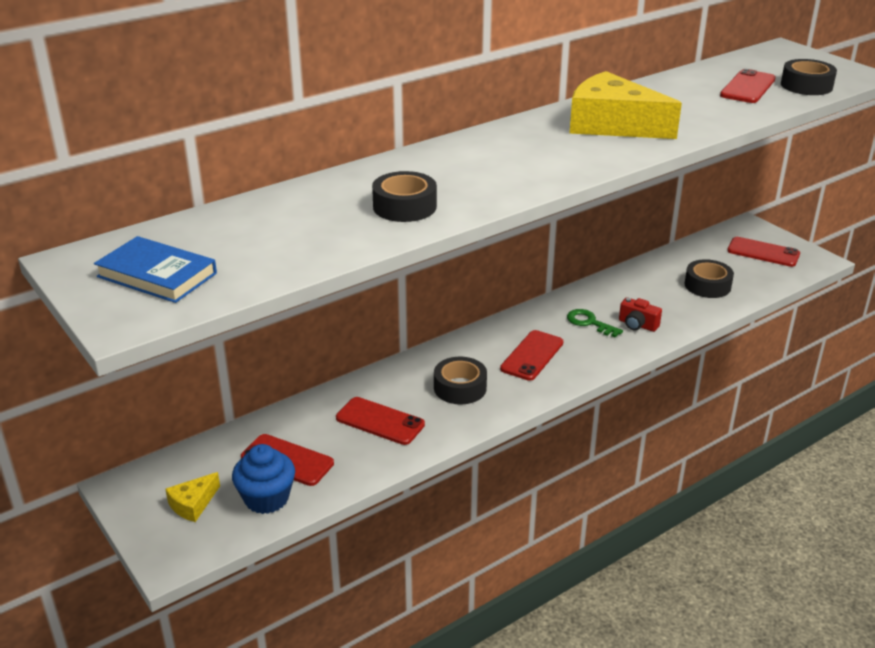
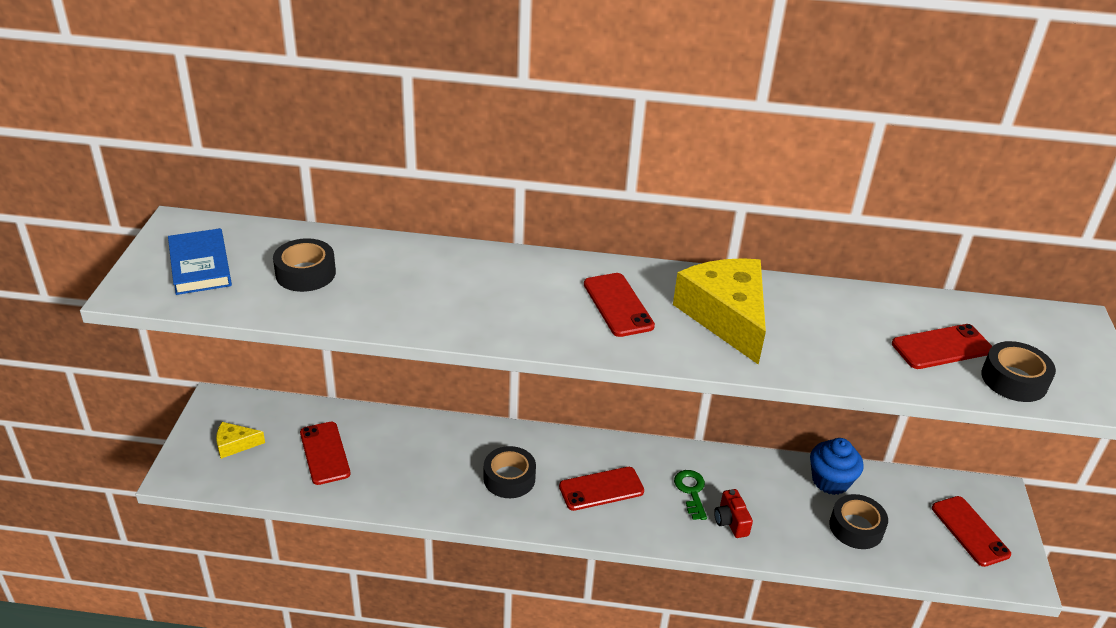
camera: 40 degrees right, 5 degrees up
(266, 498) = (277, 473): blue cupcake -> blue cupcake (830, 481)
(380, 421) = (419, 466): red phone -> red phone (618, 305)
(404, 206) = (428, 302): black tape -> black tape (305, 273)

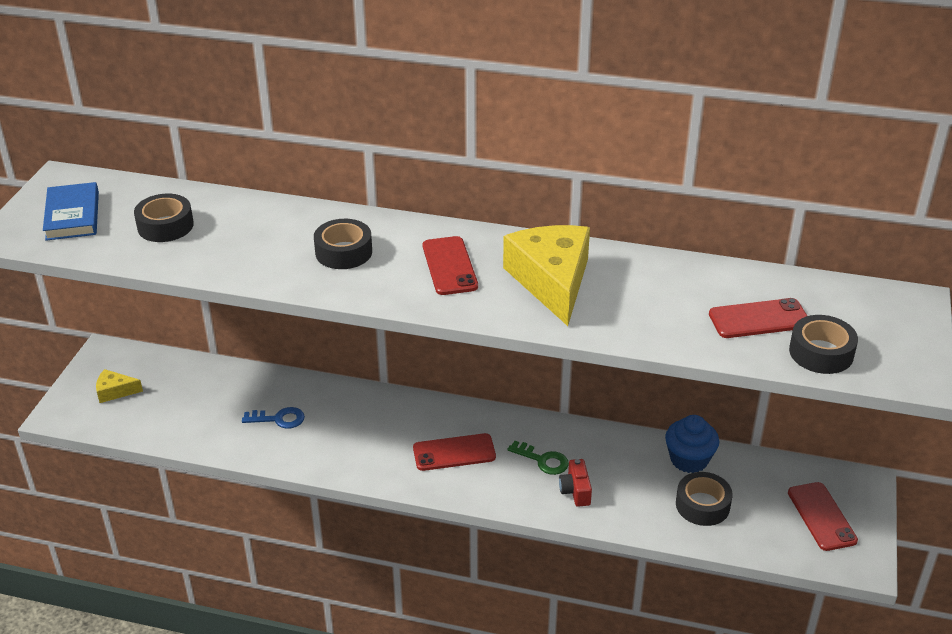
camera: 10 degrees right, 0 degrees up
(325, 453) = (196, 404): red phone -> none
(415, 464) = (279, 419): none -> blue key
(509, 478) = (366, 437): black tape -> black tape (343, 252)
(691, 491) = (543, 460): green key -> green key turned 120 degrees clockwise

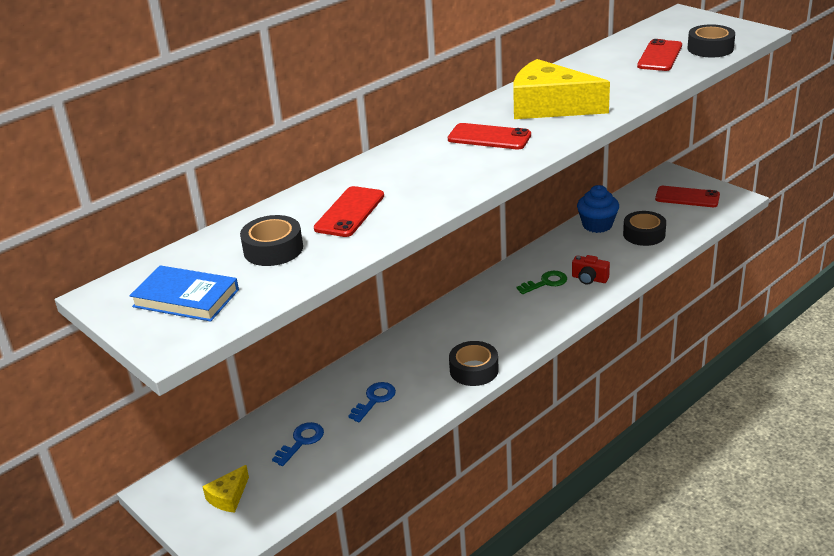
camera: 55 degrees left, 5 degrees down
(200, 400) = (301, 441): none -> blue key
(343, 252) = (420, 174): black tape -> black tape (474, 370)
(454, 452) = (501, 320): red phone -> red phone (349, 212)

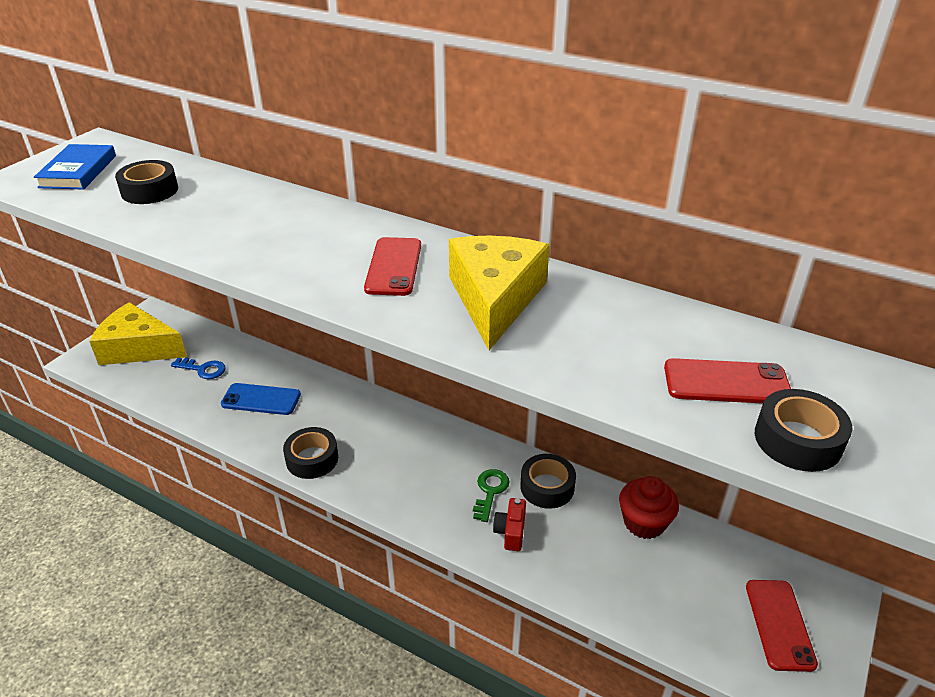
camera: 70 degrees right, 5 degrees up
(228, 497) = (138, 348): yellow cheese -> yellow cheese, size x2.15
(349, 212) = (215, 213): red phone -> none
(375, 399) = (261, 399): blue key -> blue phone
(546, 282) = (490, 491): green key -> green key turned 120 degrees counterclockwise
(597, 225) = (644, 522): blue cupcake -> red cupcake
(644, 234) = (643, 579): black tape -> black tape (547, 487)

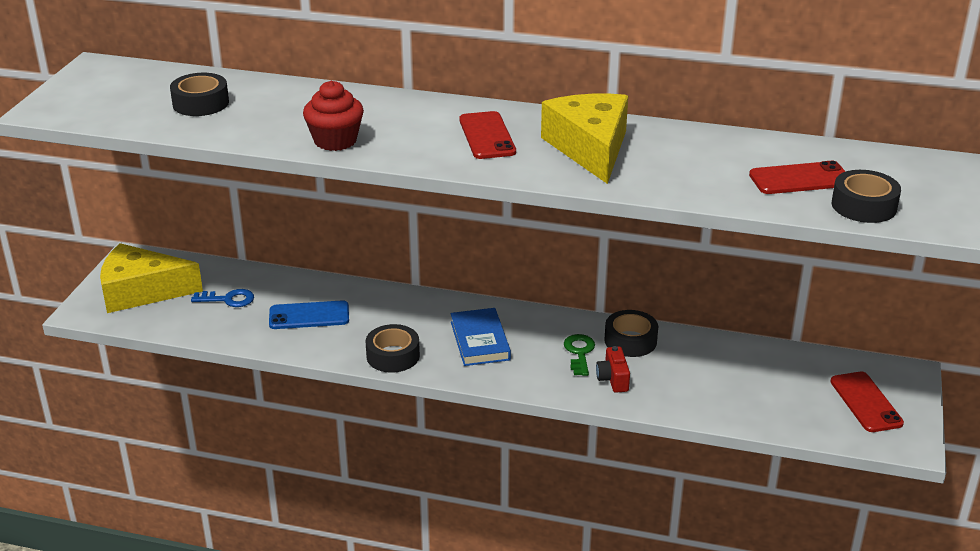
camera: 15 degrees left, 5 degrees down
(78, 171) = (107, 95): blue book -> blue book (480, 341)
(644, 522) = (728, 352): red cupcake -> red cupcake (335, 141)

